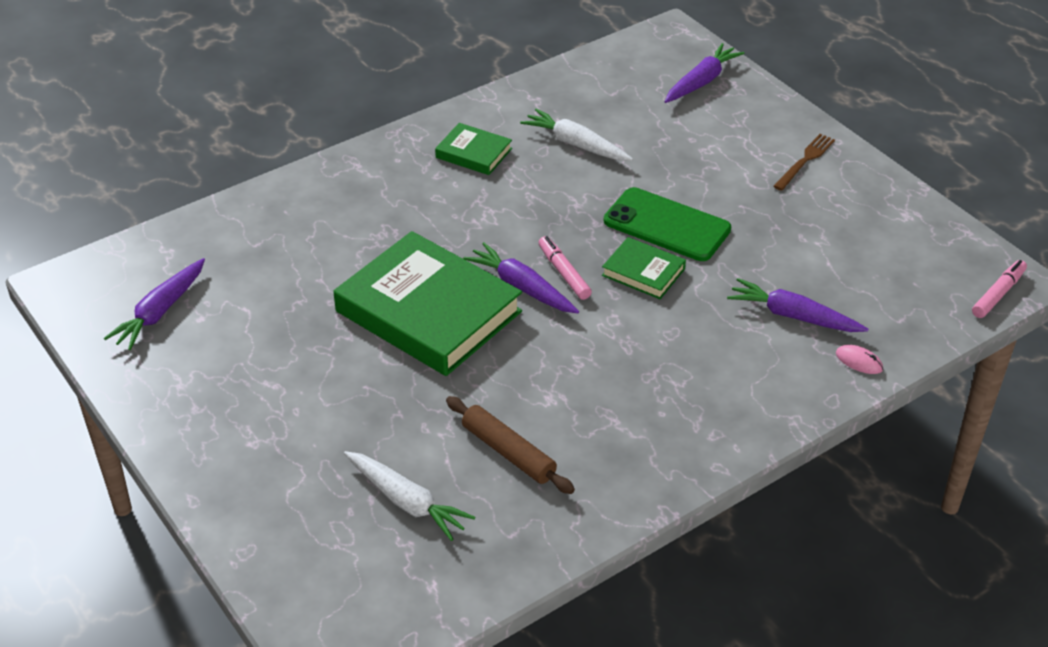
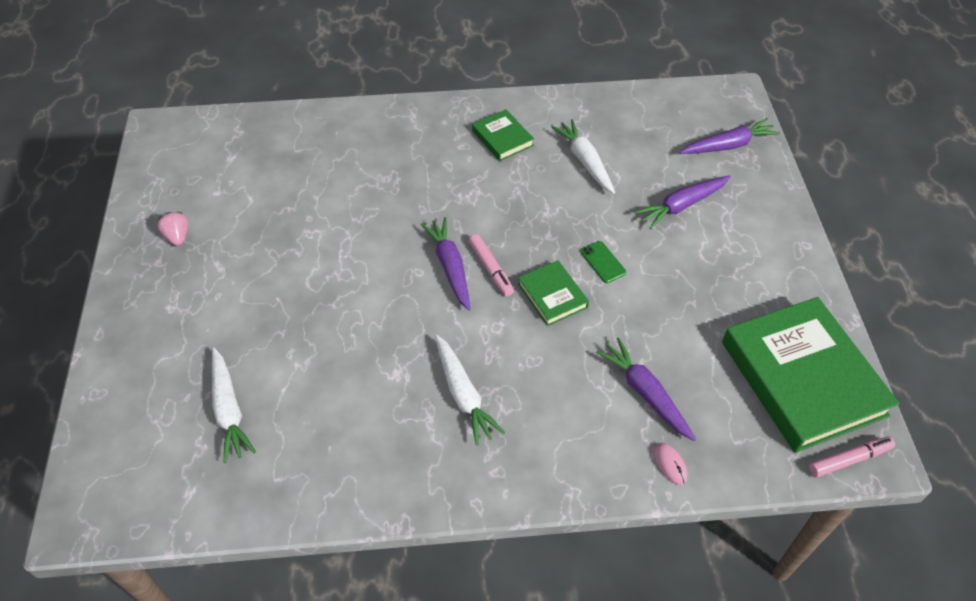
camera: 30 degrees right, 10 degrees up
(160, 312) = (196, 176): purple carrot -> purple carrot (682, 205)
(195, 376) = (178, 236): none -> pink strawberry
(428, 311) = (368, 257): green book -> green book (802, 378)
(508, 452) = (330, 405): brown rolling pin -> none
(564, 273) = (491, 269): pink marker -> pink marker turned 150 degrees clockwise
(630, 387) = (463, 394): none -> white carrot
(666, 225) = (603, 262): green phone -> green phone, size x0.46
(805, 161) = (764, 252): brown fork -> none

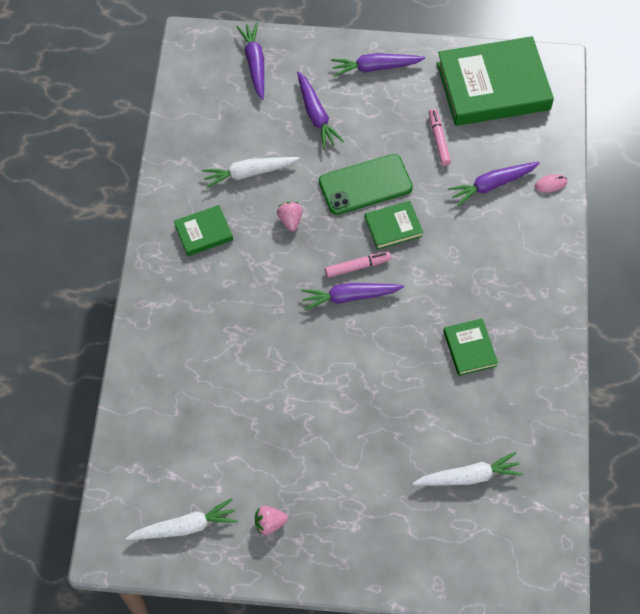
camera: 80 degrees left, 10 degrees up
(400, 393) = (469, 349): none -> green book
(463, 394) = (477, 304): white carrot -> white carrot (185, 527)
(536, 203) = (290, 220): none -> pink strawberry
(603, 262) = (365, 185): green phone -> green phone, size x2.16
(773, 250) = (375, 67): none -> purple carrot
(849, 459) = (559, 81): pink marker -> pink marker (438, 140)

